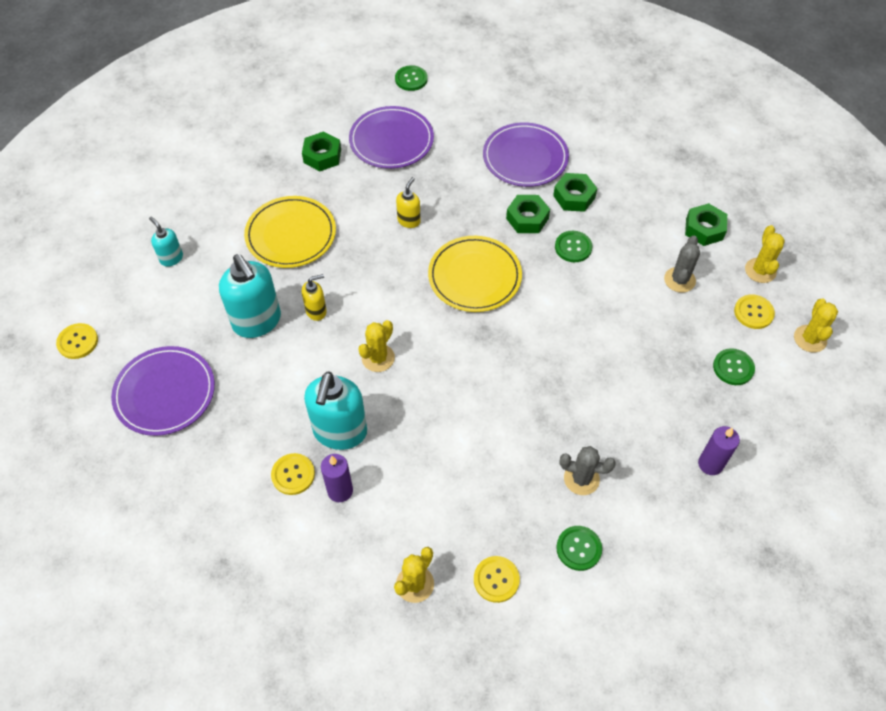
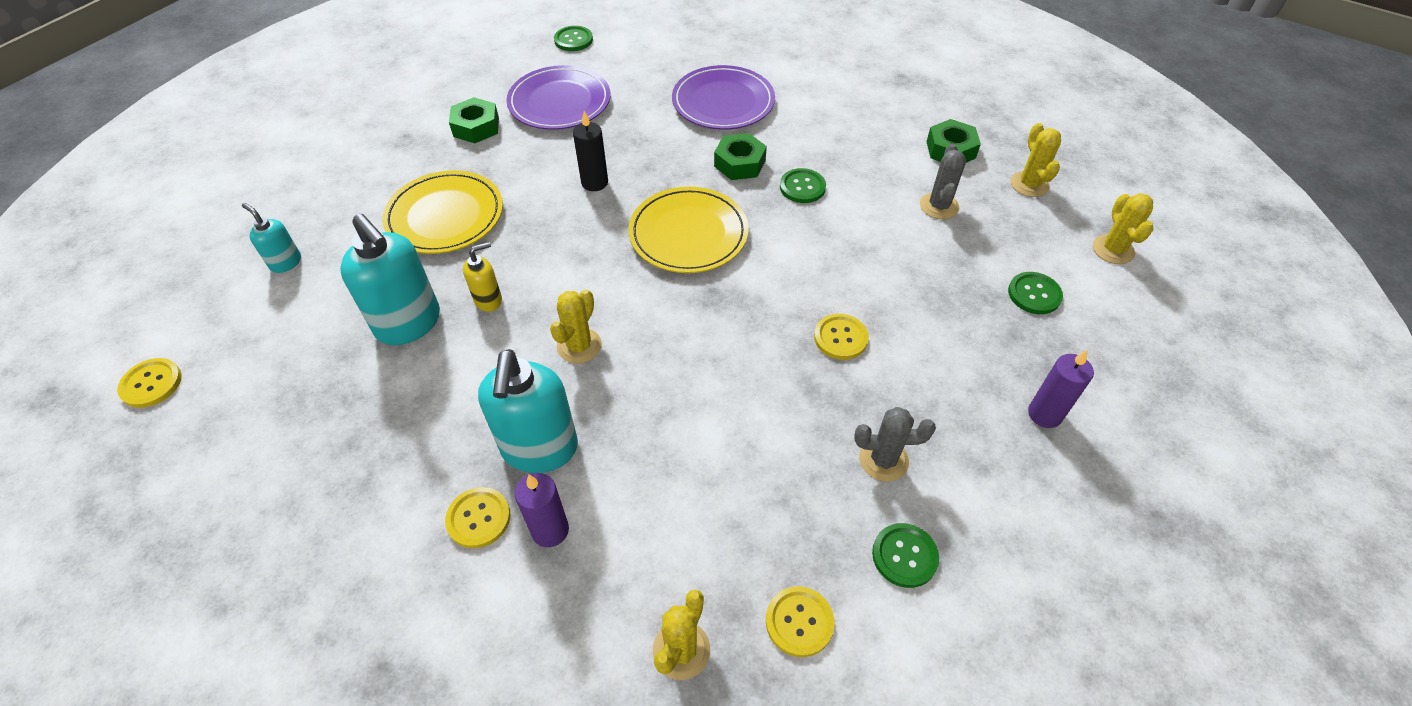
camera: 10 degrees left, 5 degrees down
(165, 393) = (281, 434): purple plate -> none
(409, 220) = (594, 182): yellow soap dispenser -> black candle
(574, 197) = (790, 134): green nut -> none
(753, 312) = (1037, 230): yellow button -> yellow button (840, 338)

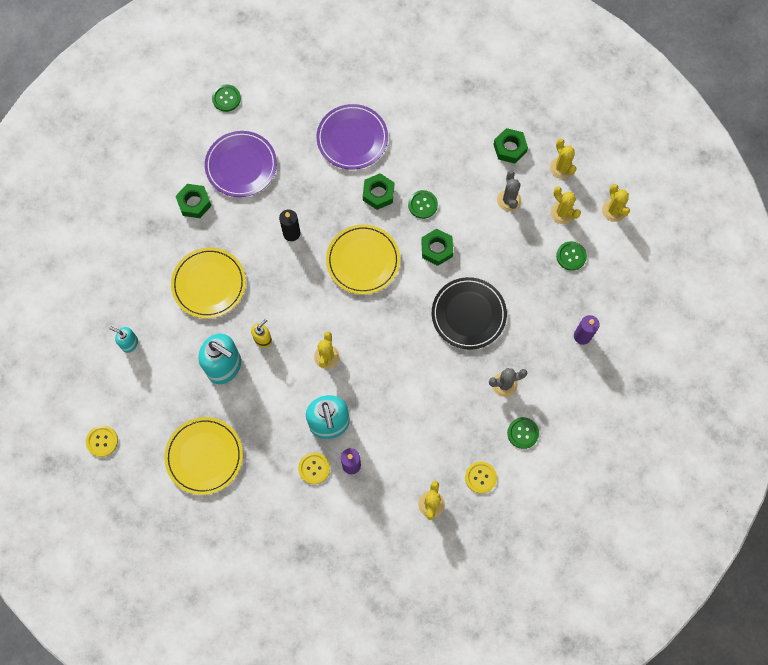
camera: 15 degrees left, 20 degrees up
(298, 448) = (204, 456): none -> yellow plate
(809, 242) = (437, 249): none -> green nut
(840, 338) = (468, 314): yellow button -> black plate
(1025, 237) = (562, 213): none -> yellow cactus

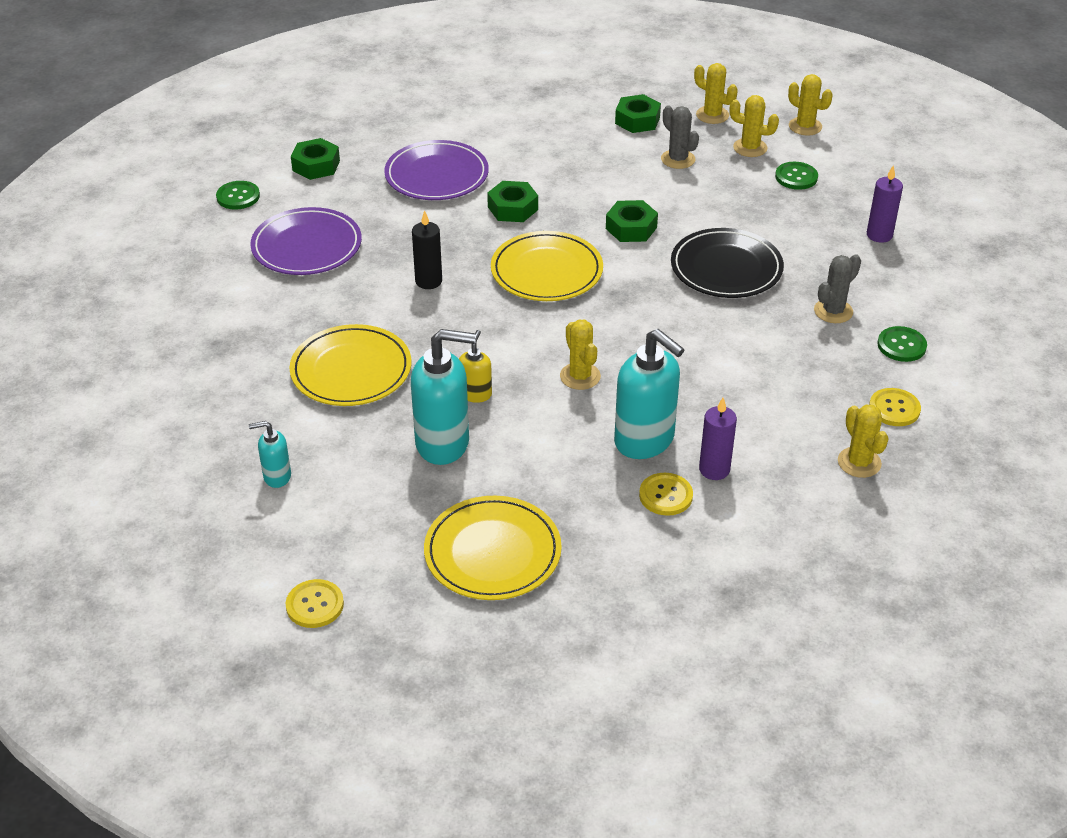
camera: 30 degrees left, 30 degrees down
(194, 203) = (267, 302): green nut -> green nut (316, 165)
(422, 205) = (577, 198): green button -> none

